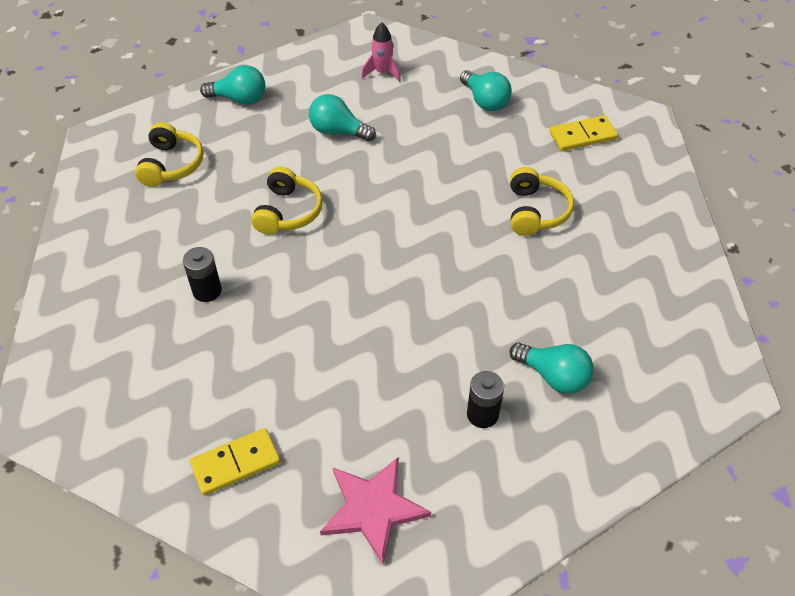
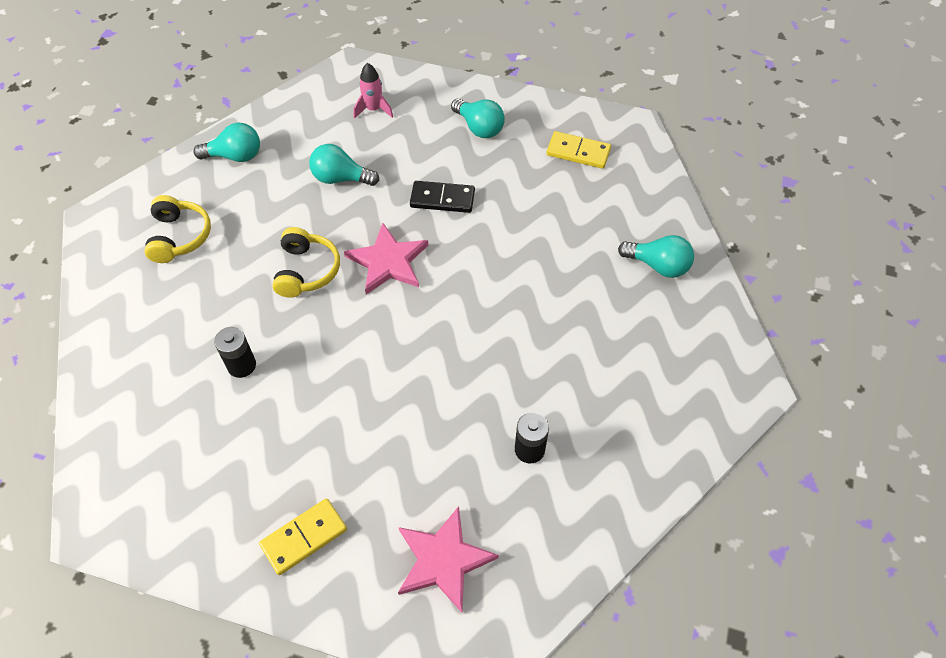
camera: 10 degrees left, 5 degrees up
(370, 214) = (388, 261): none -> pink star
(435, 163) = (442, 199): none -> black domino
(535, 211) = (546, 236): yellow headphones -> none
(553, 376) = (589, 401): turquoise light bulb -> turquoise light bulb (658, 265)
(582, 136) = (578, 152): yellow domino -> yellow domino turned 45 degrees clockwise

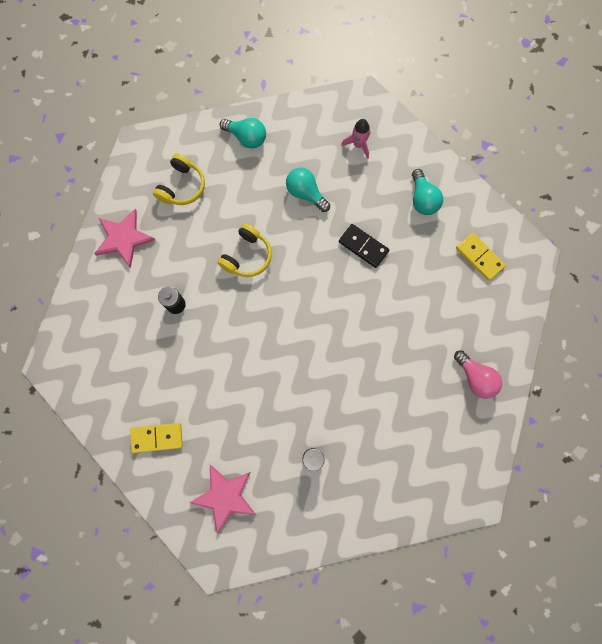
camera: 30 degrees right, 20 degrees up
(388, 261) = (301, 277): pink star -> pink star (123, 238)
(658, 265) = (475, 378): turquoise light bulb -> pink light bulb

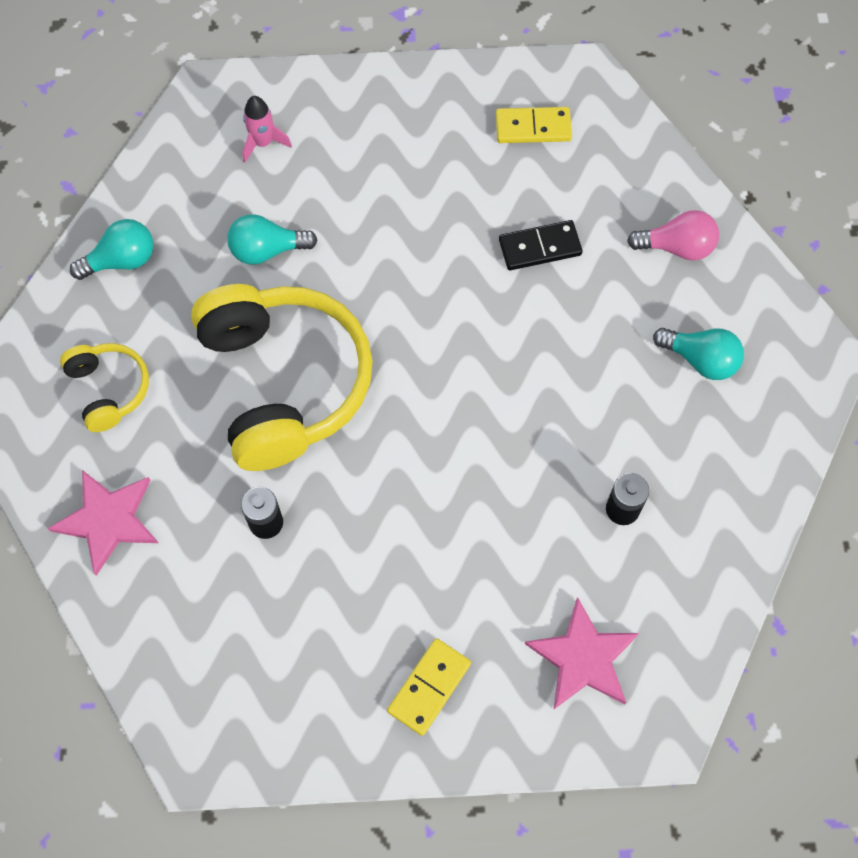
camera: 50 degrees left, 10 degrees down
(247, 256) = (284, 383): yellow headphones -> yellow headphones, size x2.08
(363, 246) = (401, 240): black domino -> black domino (540, 247)
(422, 199) = (403, 129): turquoise light bulb -> turquoise light bulb (700, 360)

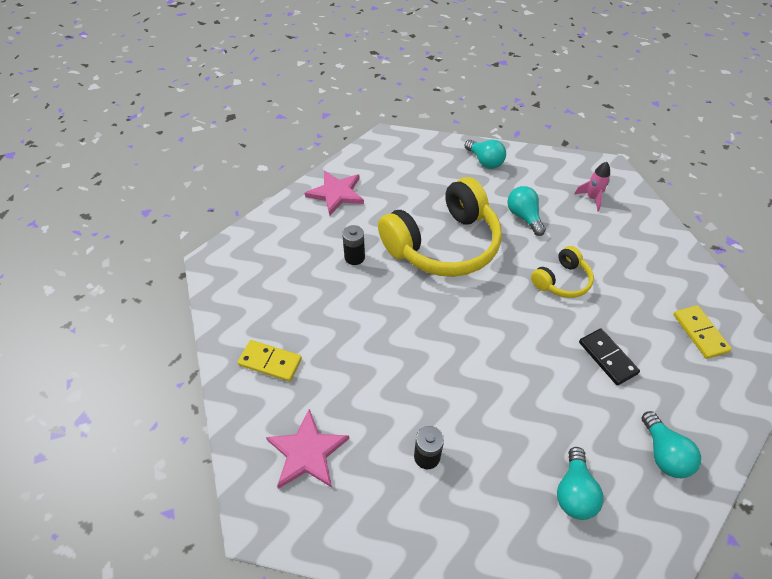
camera: 75 degrees right, 15 degrees down
(109, 389) = (409, 175): yellow headphones -> yellow headphones (561, 281)
(677, 247) = (663, 454): pink light bulb -> turquoise light bulb

